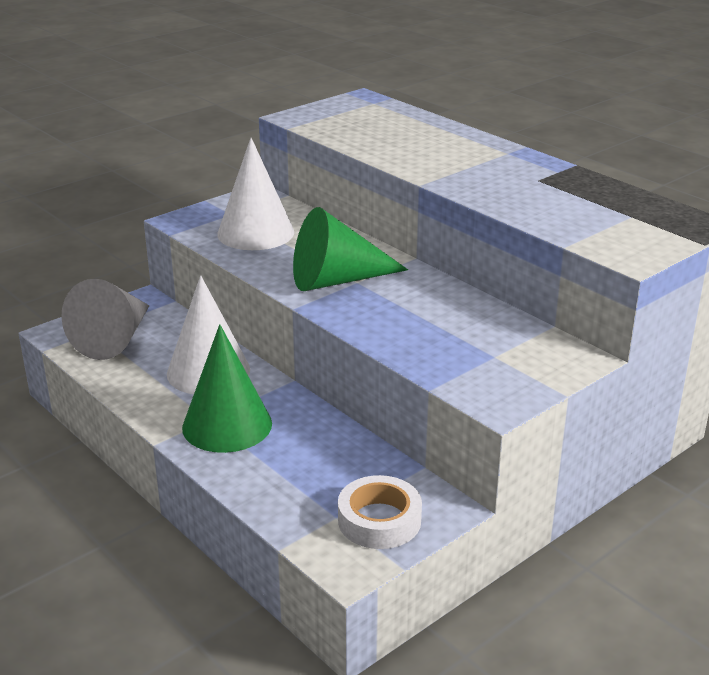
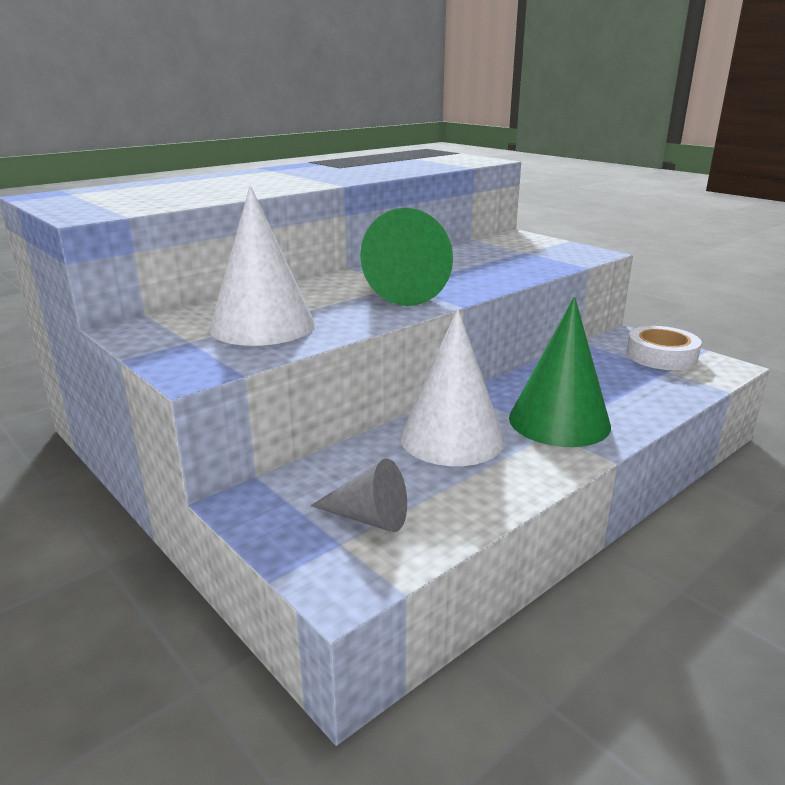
camera: 90 degrees left, 5 degrees down
(115, 339) = (368, 518): grey cone -> grey cone, size x0.57

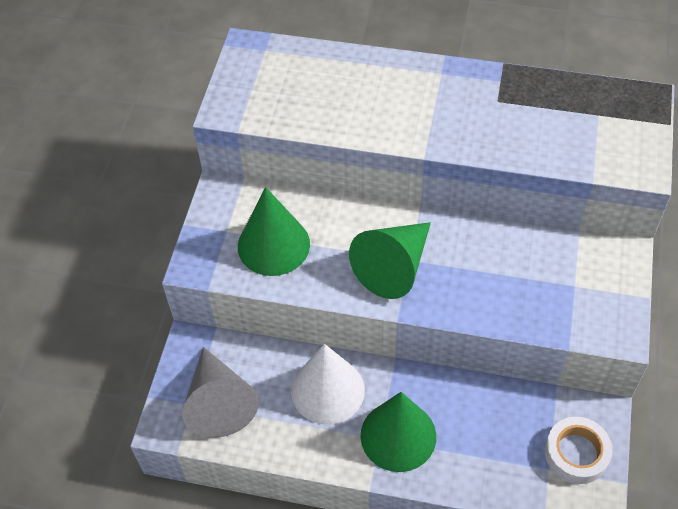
camera: 55 degrees right, 30 degrees up
(262, 326) = (273, 245): white cone -> green cone
(368, 518) = (219, 402): grey cone -> grey cone, size x1.77

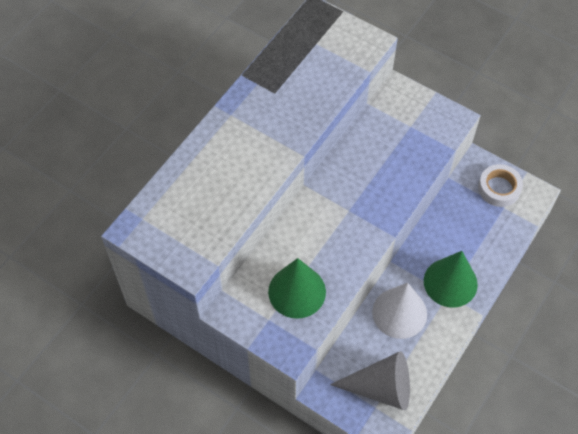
camera: 70 degrees left, 5 degrees up
(394, 267) = (351, 221): green cone -> none

